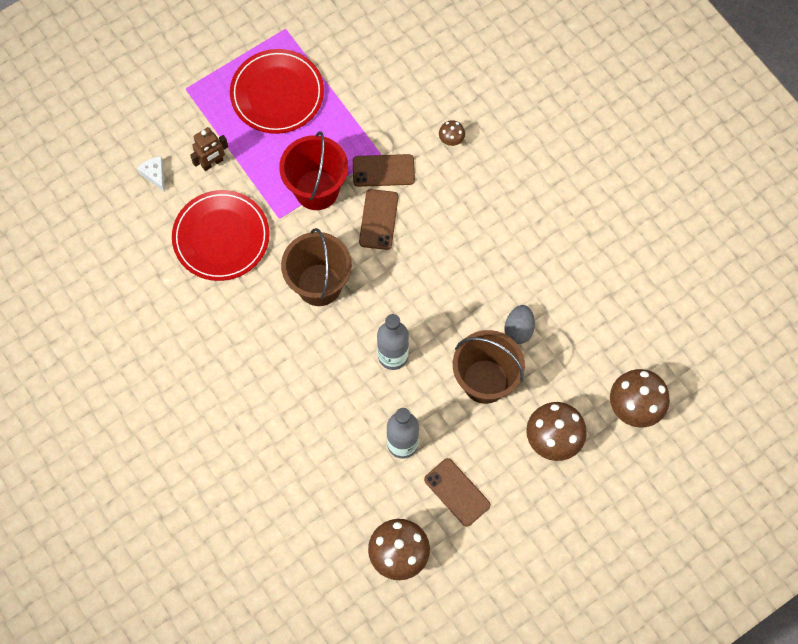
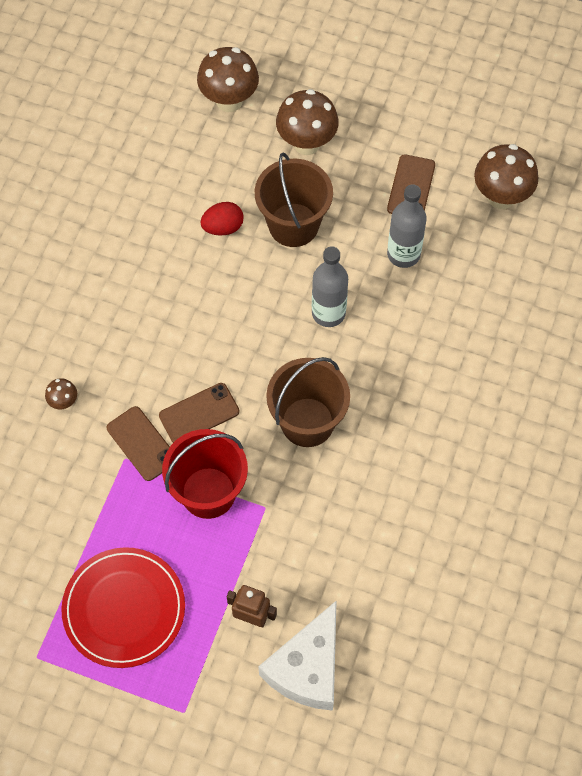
camera: 125 degrees left, 5 degrees down
(155, 174) = (307, 667): white cheese -> white cheese, size x2.30
(221, 237) = (327, 548): red plate -> none
(518, 329) = (223, 227): grey egg -> red egg

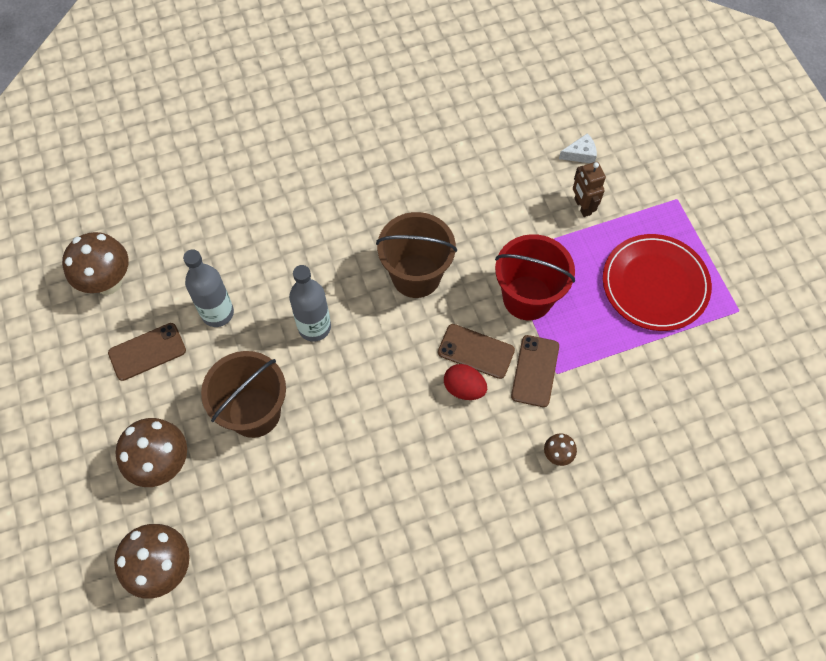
camera: 130 degrees left, 0 degrees up
(223, 227) = (301, 465): red egg -> red egg (464, 388)
(307, 667) = (580, 154): white cheese -> white cheese, size x0.43

